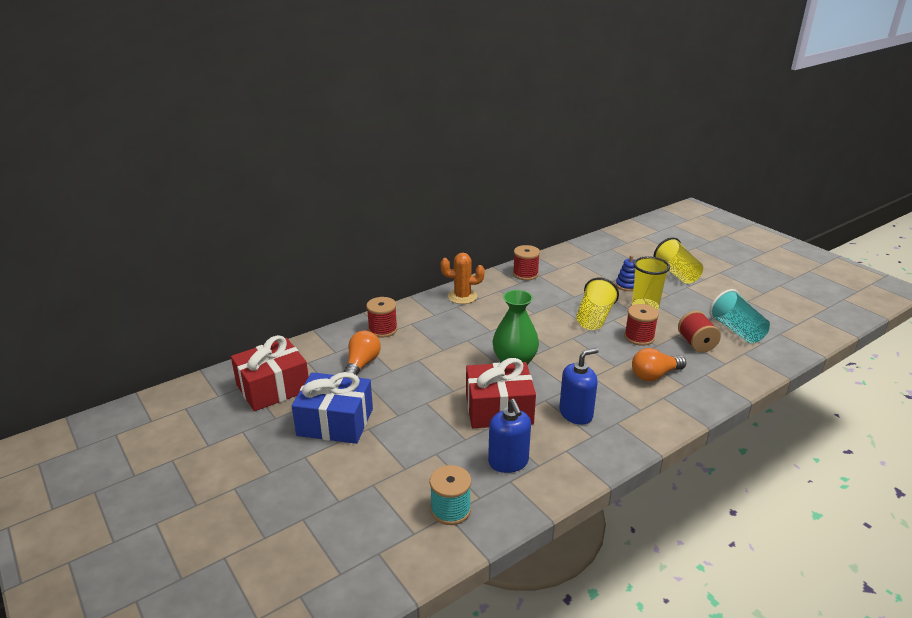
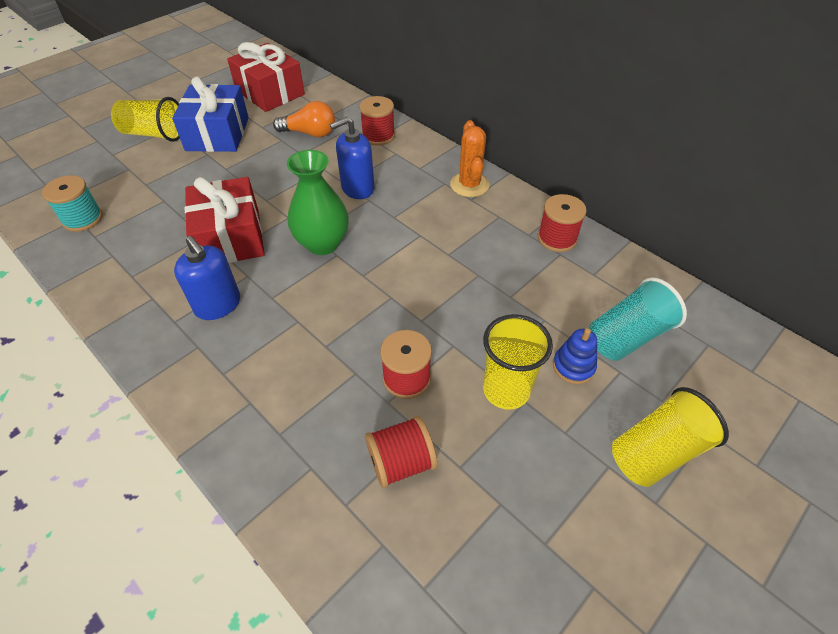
camera: 80 degrees right, 20 degrees up
(508, 462) = (141, 252): blue soap dispenser -> blue soap dispenser (357, 188)
(594, 318) = (451, 321): yellow cup -> yellow cup (154, 134)
(654, 375) = (304, 394): orange light bulb -> none
(736, 330) = (461, 542): turquoise cup -> turquoise cup (627, 336)

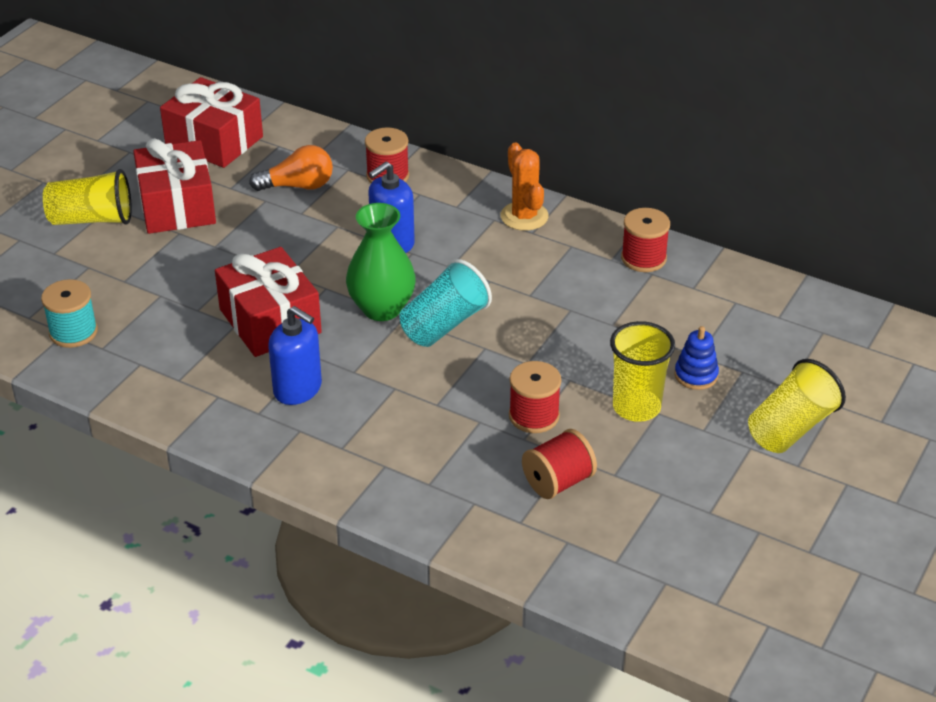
camera: 15 degrees left, 10 degrees down
(217, 134) = (177, 206): blue gift -> red gift
(627, 336) = (742, 339): turquoise cup -> turquoise cup (444, 325)

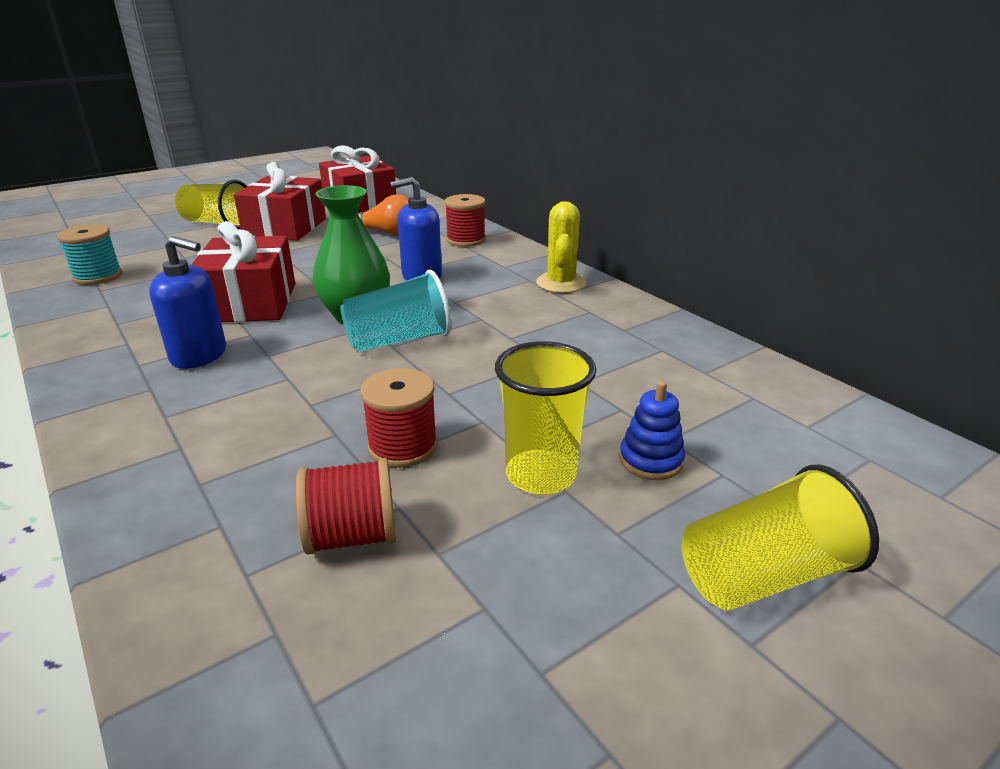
camera: 25 degrees right, 10 degrees down
(298, 389) = (199, 355): blue soap dispenser -> blue soap dispenser turned 45 degrees counterclockwise
(524, 216) = (561, 283): orange cactus -> yellow cactus
(643, 258) = (661, 336): red spool -> none

